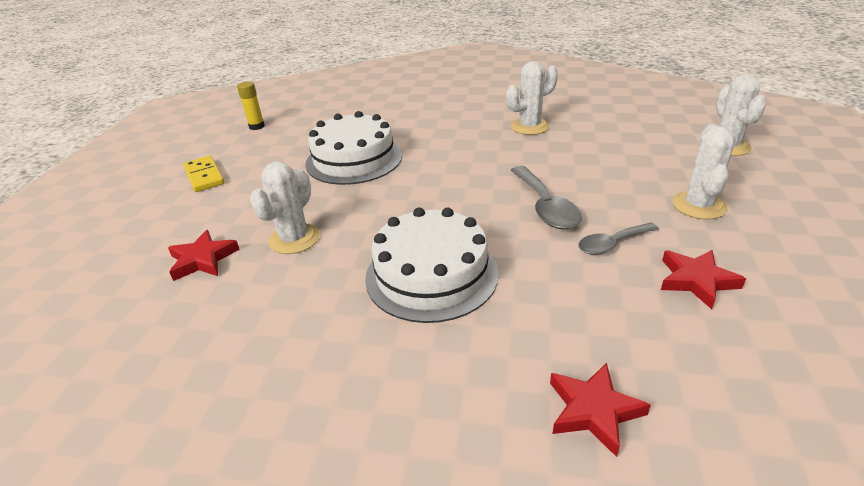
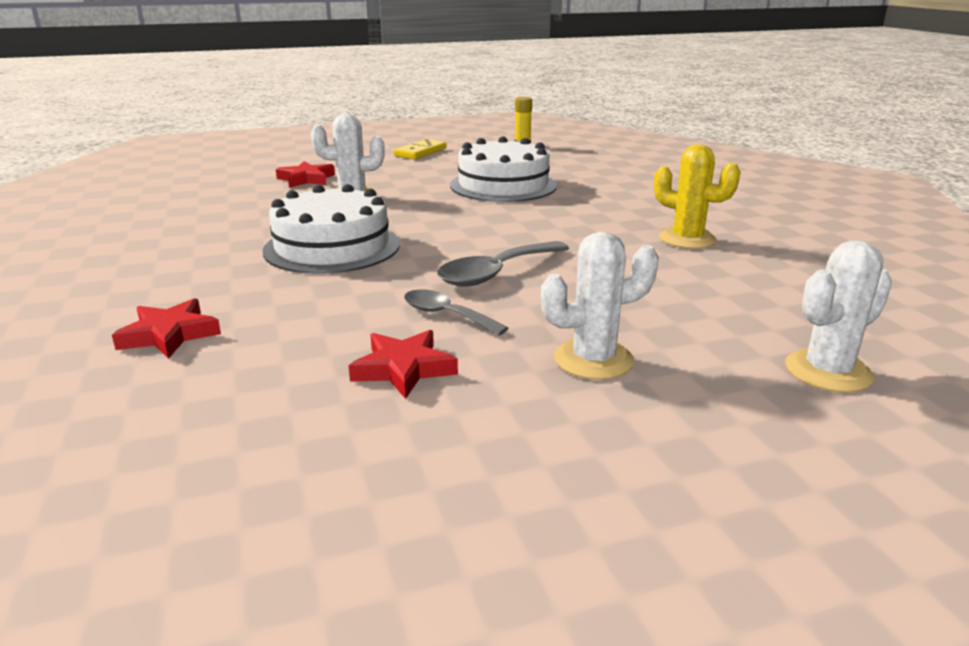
camera: 60 degrees right, 10 degrees down
(529, 126) = (687, 239): white cactus -> yellow cactus

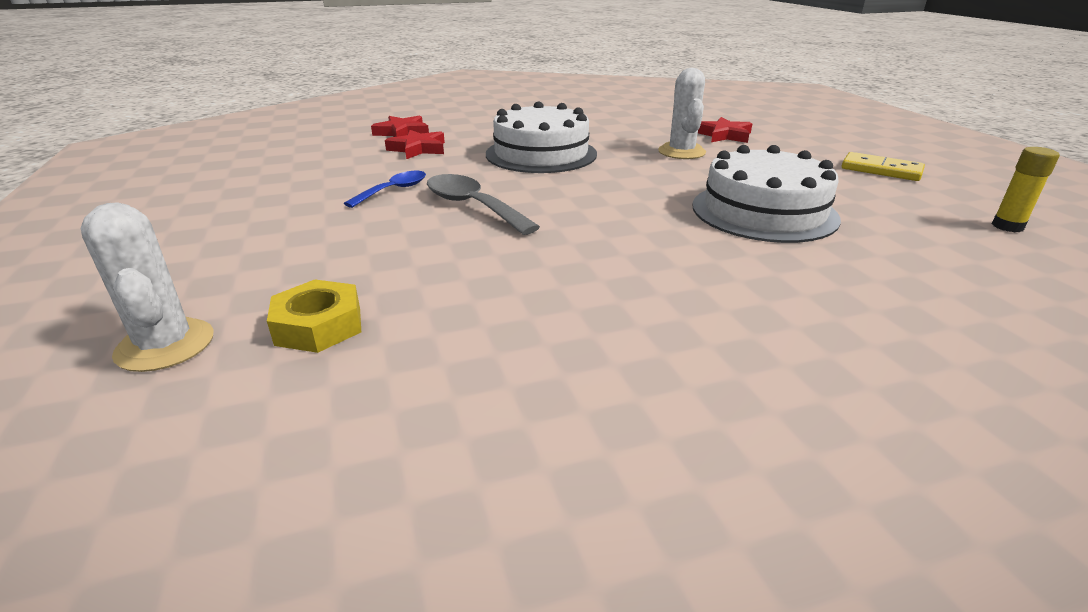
camera: 90 degrees right, 5 degrees up
(403, 369) = (319, 181): red star -> red star (418, 149)
(446, 315) = (394, 190): grey spoon -> blue spoon
(593, 360) = (284, 236): white cactus -> none
(687, 239) = (571, 317): yellow cactus -> none
(753, 313) = (319, 326): none -> yellow nut

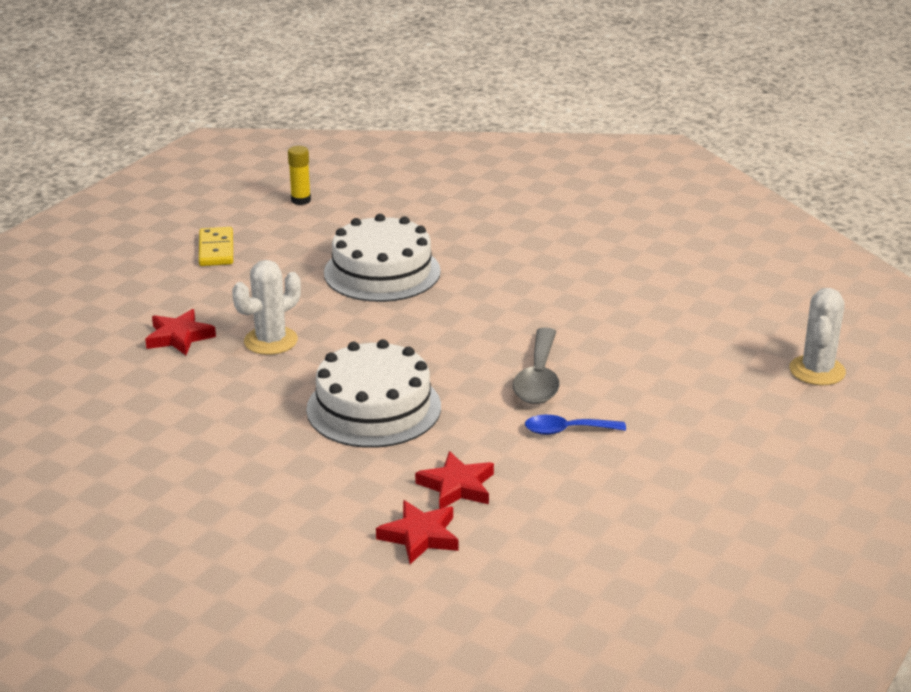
camera: 130 degrees left, 0 degrees up
(319, 326) = (735, 342): yellow nut -> none

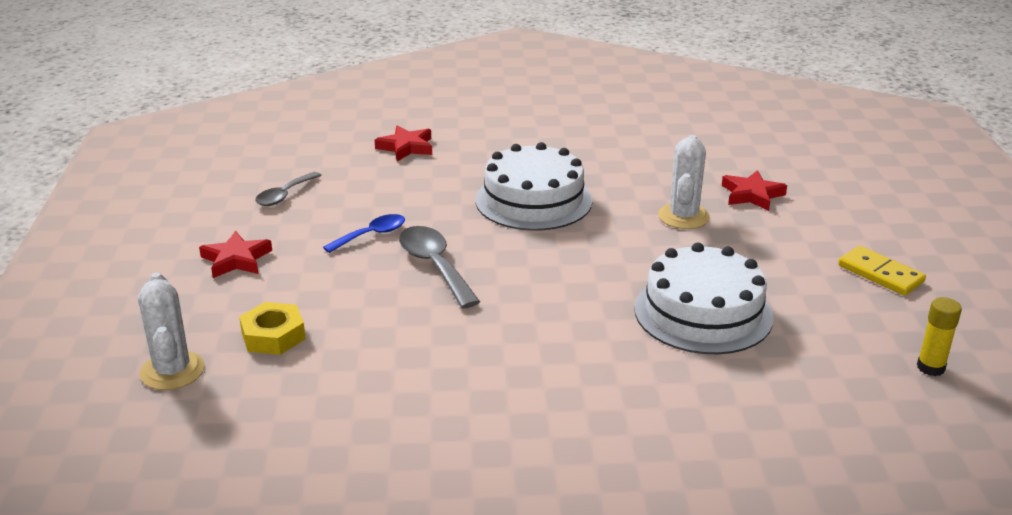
camera: 145 degrees right, 0 degrees up
(457, 486) = (413, 177): red star -> red star (236, 259)
(619, 518) = (284, 195): none -> grey spoon
(721, 369) = (273, 336): none -> yellow nut

